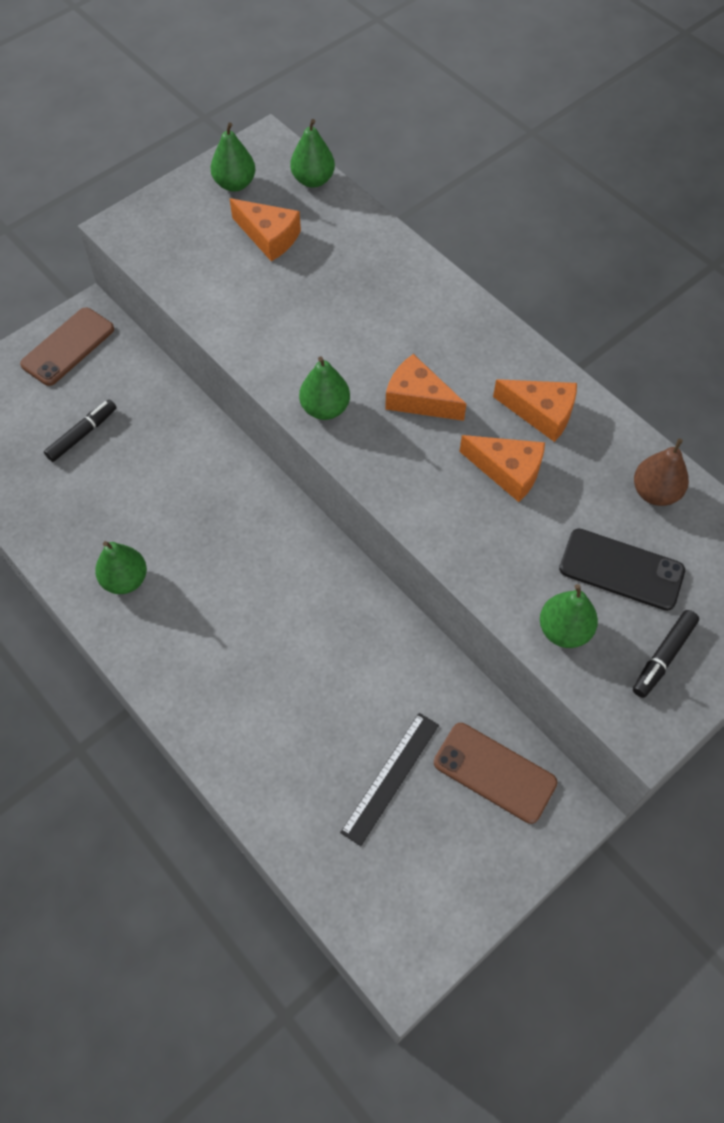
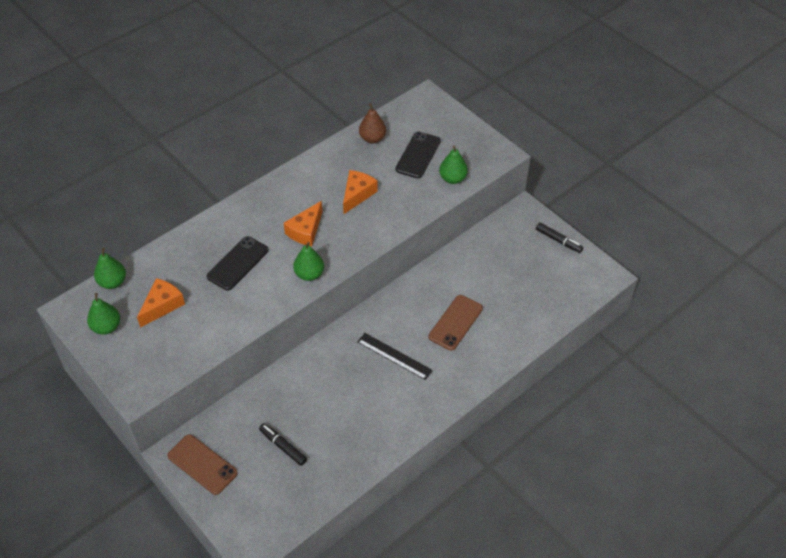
camera: 90 degrees left, 10 degrees down
(125, 580) = (397, 410): green pear -> none
(347, 316) = (238, 263): none -> black phone
(390, 777) = (514, 279): black ruler -> black ruler (394, 356)
(494, 772) = (508, 237): brown phone -> brown phone (455, 322)
(541, 413) = (319, 178): orange cheese -> none
(663, 657) = (465, 145): black marker -> black marker (558, 240)

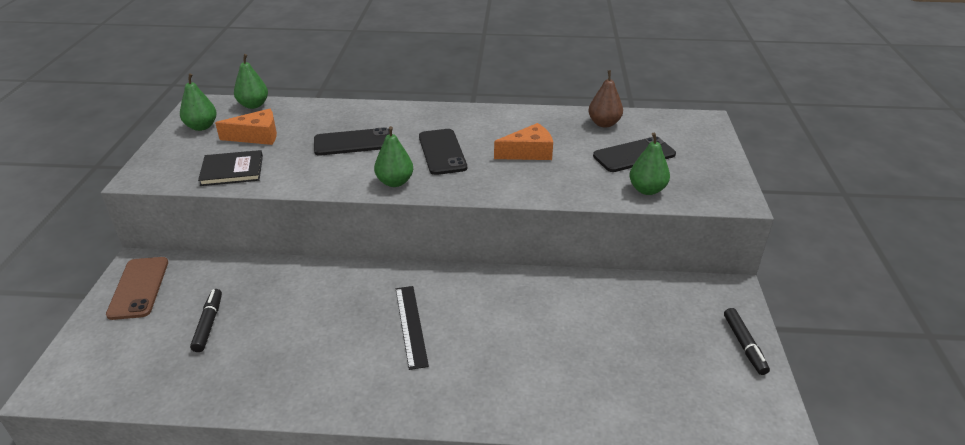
camera: 45 degrees right, 15 degrees down
(192, 342) = (232, 170): none -> black book
(305, 231) = (442, 152): orange cheese -> black phone
(455, 322) = (514, 341): brown phone -> none

